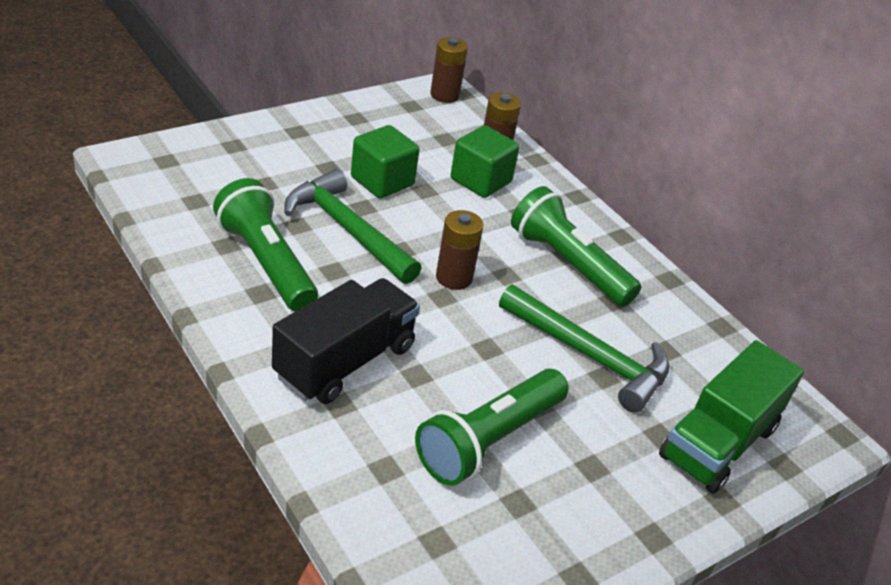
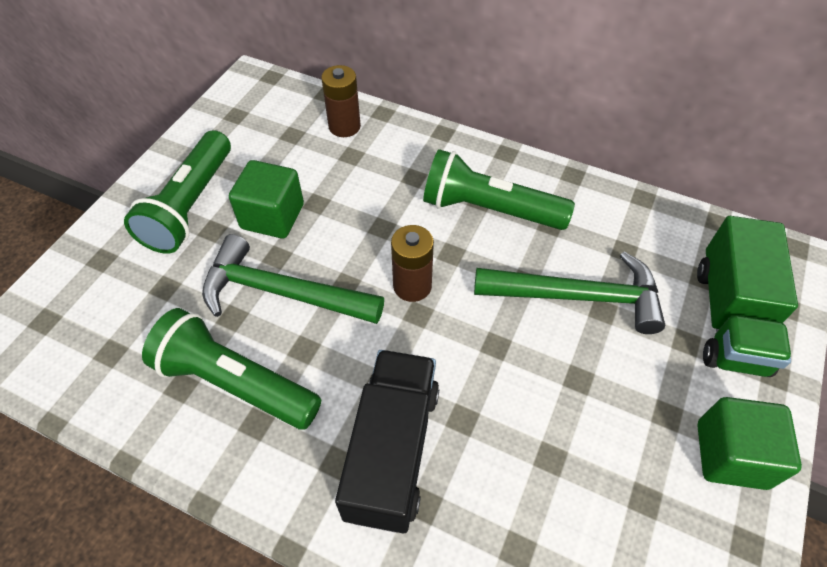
camera: 25 degrees left, 15 degrees up
(444, 95) = (256, 87): brown battery -> none
(480, 181) = (355, 163): green cube -> green cube (731, 455)
(489, 440) = (573, 449): green flashlight -> green flashlight (190, 206)

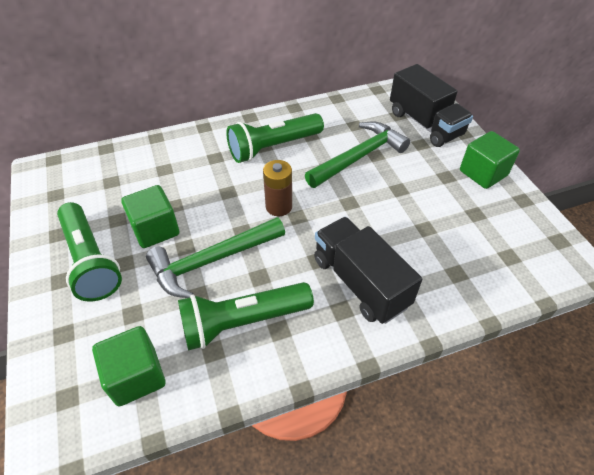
camera: 45 degrees left, 5 degrees down
(103, 351) = (136, 376): none -> green cube
(344, 126) = (140, 157): brown battery -> none
(729, 318) = (425, 124): green truck -> black truck

